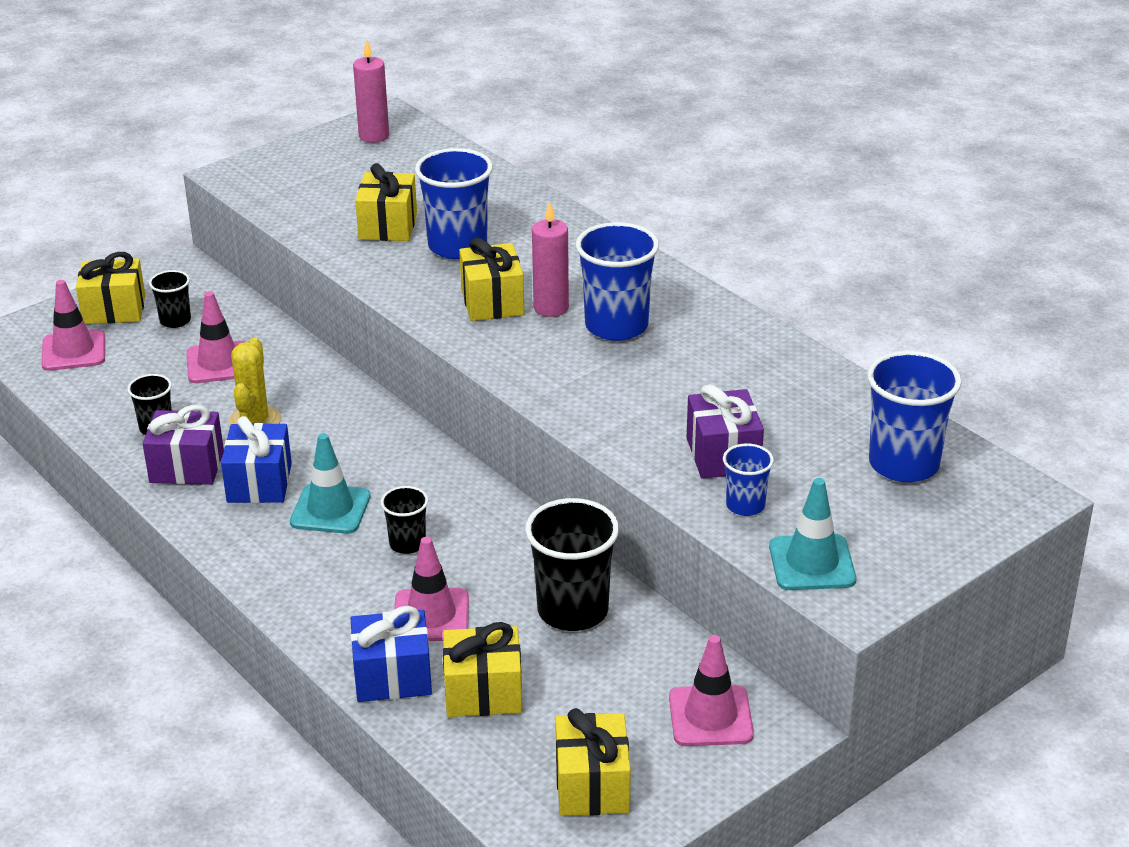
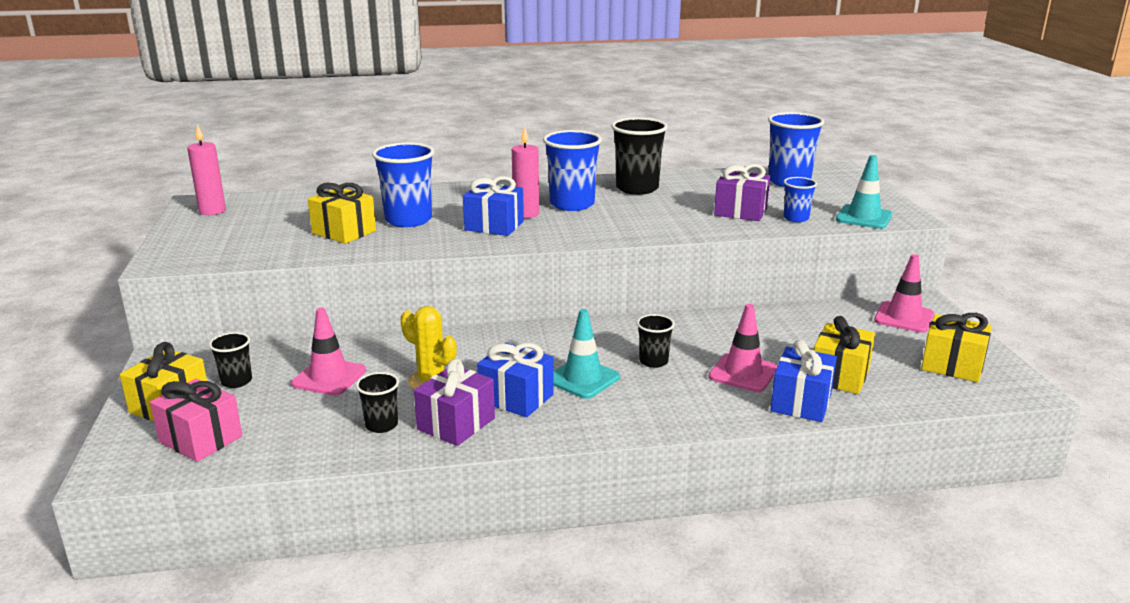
camera: 60 degrees left, 10 degrees down
(73, 351) = (200, 439): pink traffic cone -> pink gift
(492, 302) = (494, 226): yellow gift -> blue gift
(573, 611) = (774, 328): black cup -> black cup (637, 188)

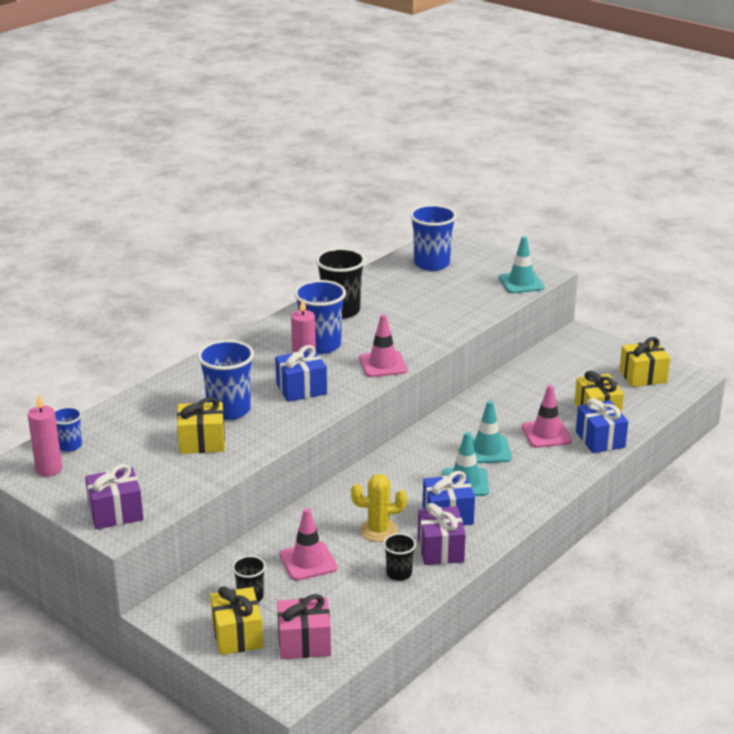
camera: 40 degrees left, 5 degrees up
(653, 361) = (487, 450): black cup -> turquoise traffic cone
(740, 212) = (442, 307): purple gift -> purple gift (116, 513)
(796, 218) = (483, 300): blue cup -> blue cup (69, 446)
(903, 317) = (580, 350): pink traffic cone -> pink traffic cone (383, 364)

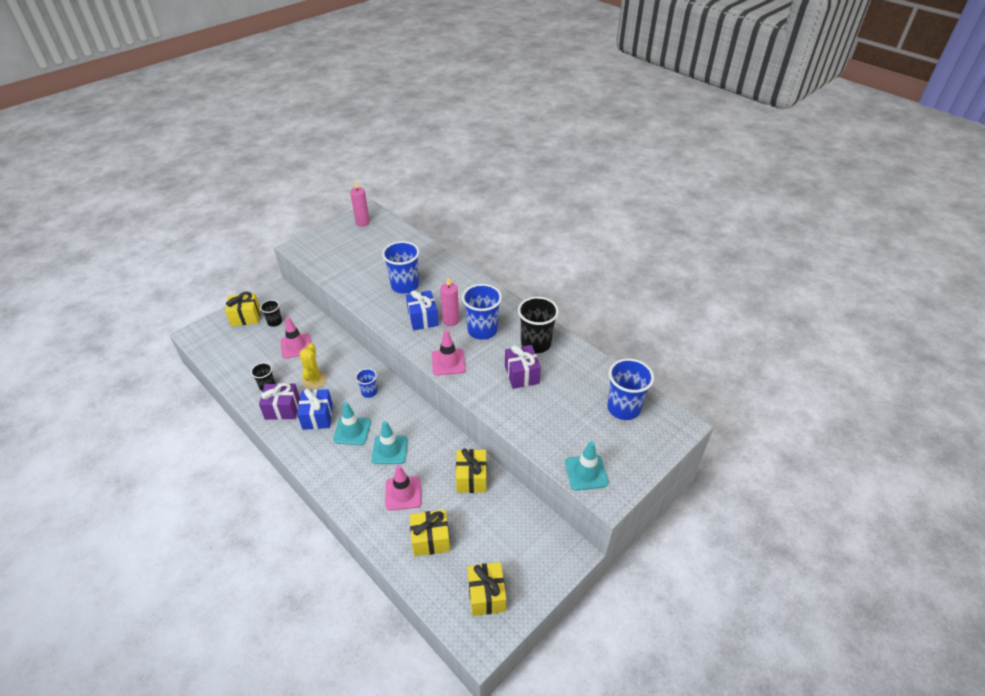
camera: 95 degrees right, 15 degrees up
(69, 446) = (383, 228): blue cup -> blue cup (369, 392)
(116, 513) = (312, 246): purple gift -> purple gift (521, 374)
(202, 442) = (371, 275): yellow gift -> yellow gift (471, 478)
(304, 642) = (227, 342): pink gift -> none
(600, 439) = (386, 532): blue gift -> none

